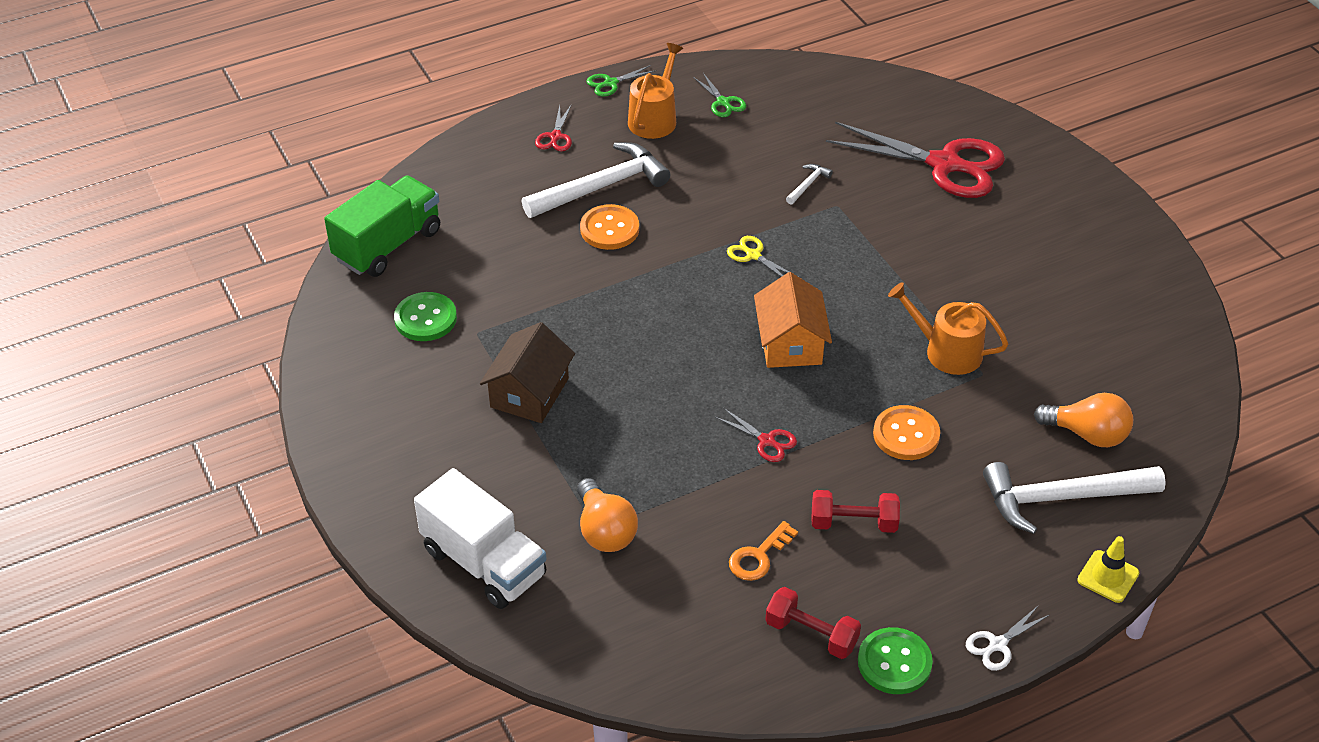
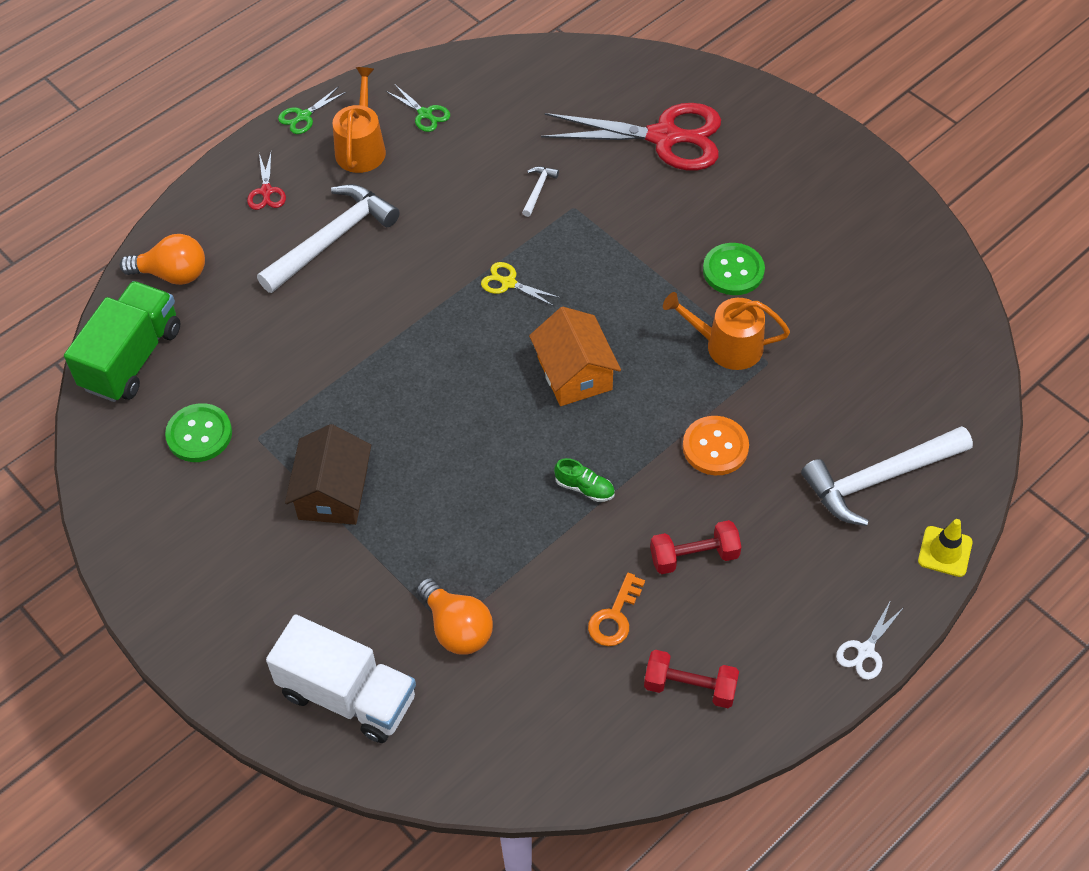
camera: 15 degrees left, 10 degrees up
(609, 229) = (355, 286): orange button -> none
(767, 441) = (584, 488): red scissors -> green shoe
(894, 662) = (776, 696): green button -> green button (733, 271)
(1087, 434) = (883, 404): orange light bulb -> orange light bulb (173, 274)

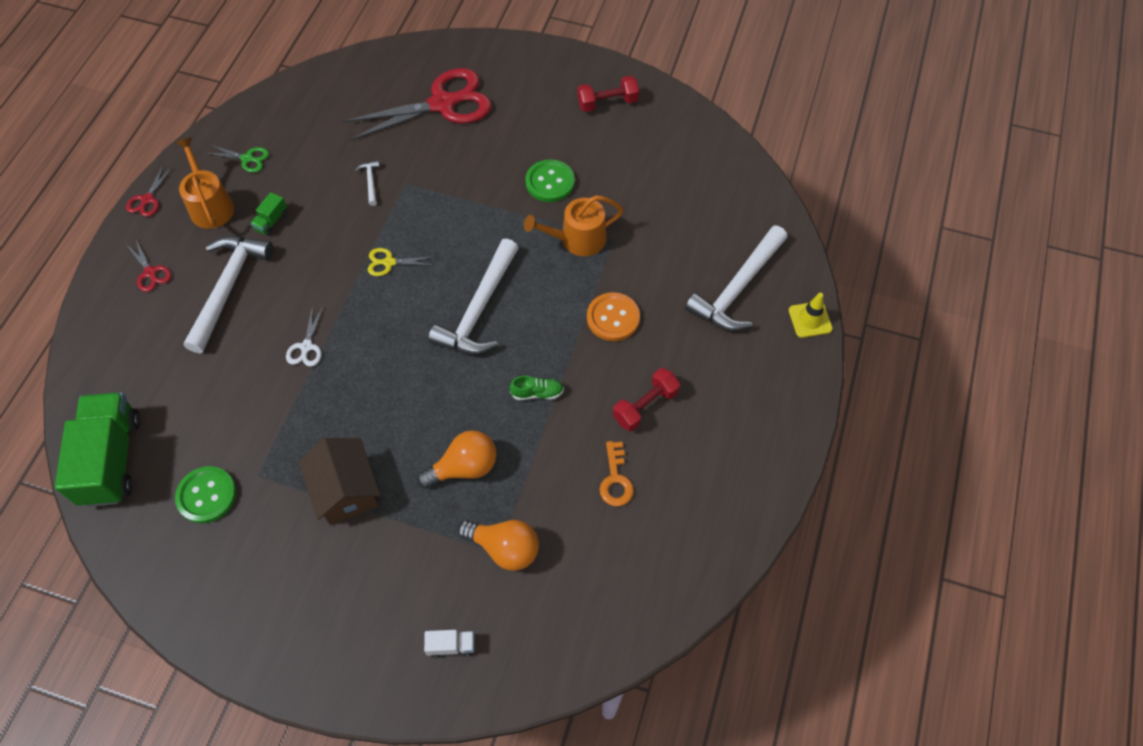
camera: 30 degrees left, 5 degrees up
(173, 274) = (107, 374): orange light bulb -> orange light bulb (464, 467)
(303, 116) = (147, 200): green scissors -> red scissors
(348, 695) = (451, 646): white truck -> white truck, size x0.41
(413, 189) = (271, 221): none -> green truck
(574, 373) = (479, 309): orange house -> white hammer
(690, 687) = (699, 505): red dumbbell -> red dumbbell (607, 103)
(865, 651) = (800, 416): white scissors -> white scissors (306, 347)

